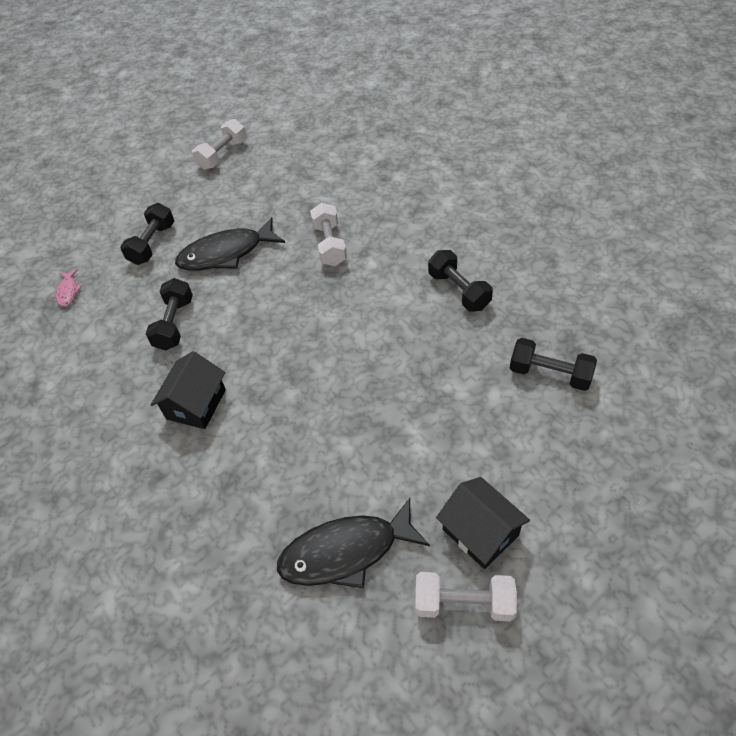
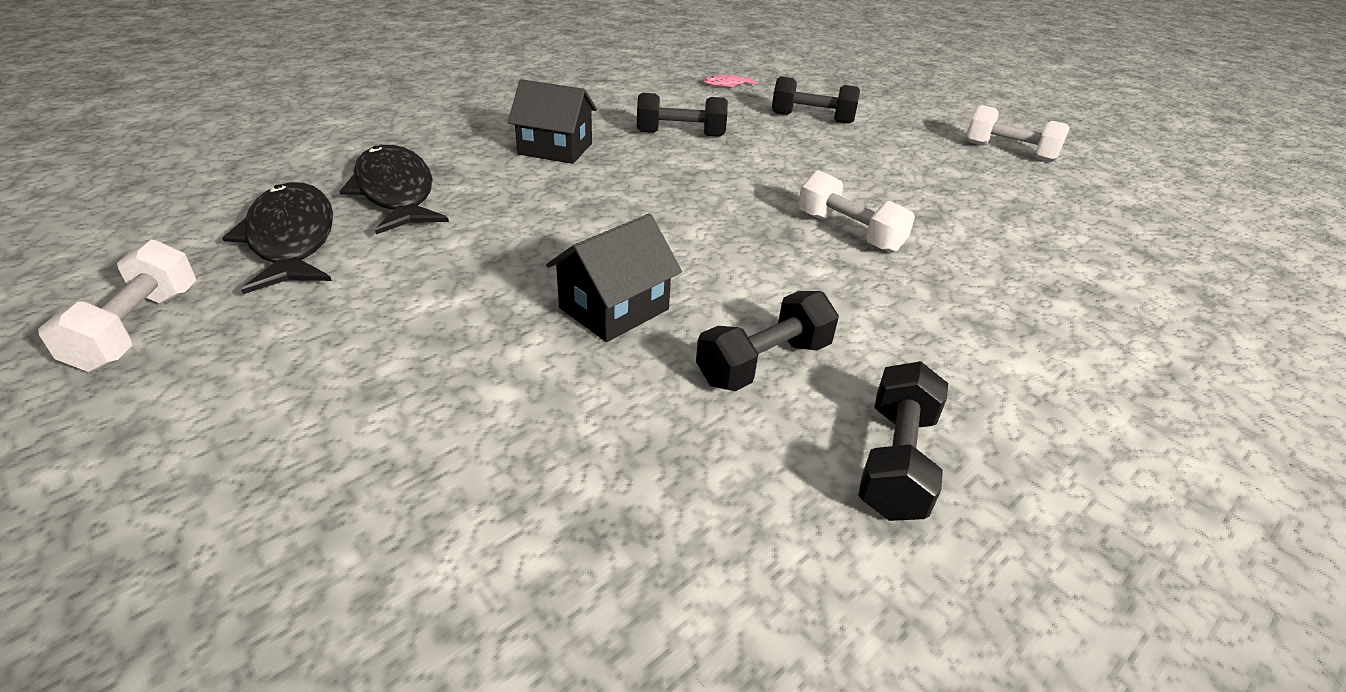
camera: 80 degrees right, 15 degrees down
(226, 253) = (807, 159): black fish -> black fish (396, 192)
(329, 244) = (849, 232): white dumbbell -> white dumbbell turned 60 degrees clockwise
(480, 532) = (237, 352): black house -> black house (614, 309)
(549, 374) = (532, 477): black dumbbell -> black dumbbell (896, 461)

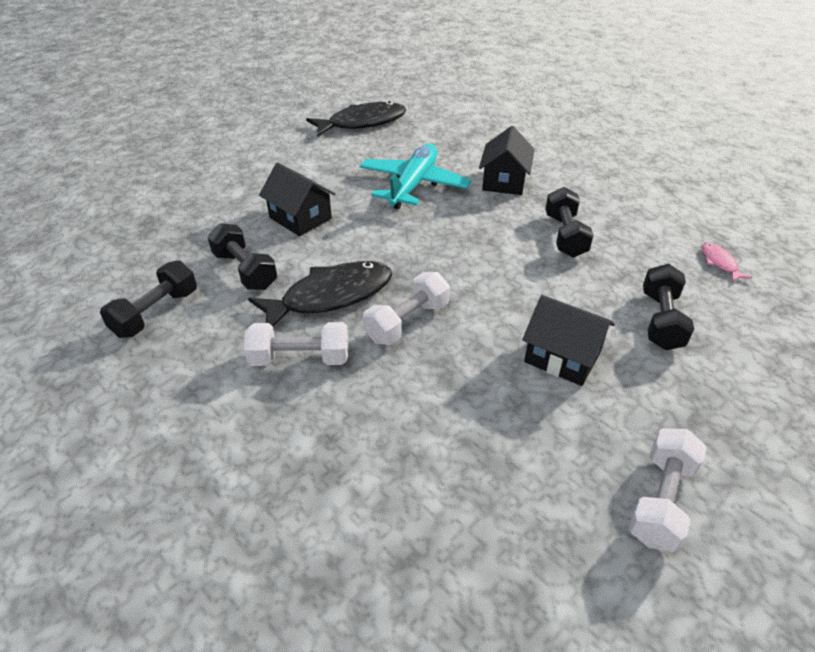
camera: 90 degrees right, 5 degrees up
(138, 328) = (289, 110): white dumbbell -> white dumbbell (300, 358)
(396, 192) = (419, 138): black fish -> black fish (330, 296)
(543, 207) = (414, 185): none -> turquoise plane
(874, 162) = (562, 357): none -> black house
(896, 461) = (156, 313): black dumbbell -> black dumbbell turned 75 degrees counterclockwise

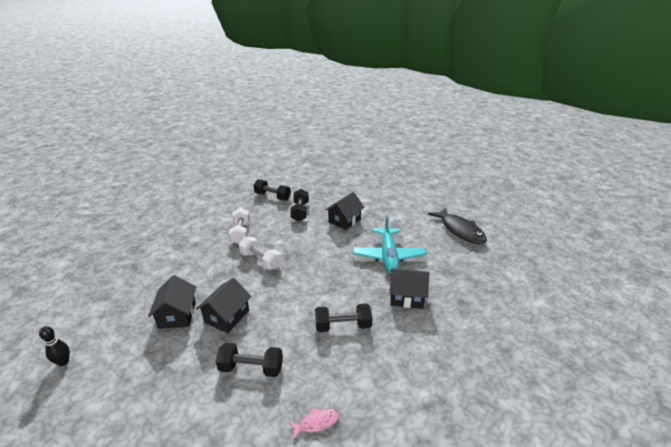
camera: 85 degrees right, 10 degrees down
(245, 270) = (300, 211): black dumbbell -> black dumbbell turned 45 degrees counterclockwise
(330, 296) = (281, 236): black fish -> none
(414, 185) = (388, 256): turquoise plane -> turquoise plane turned 75 degrees clockwise
(568, 430) = (177, 315): none -> black house
(660, 500) = (125, 345): white dumbbell -> none
(732, 611) = (63, 362): none -> black bowling pin

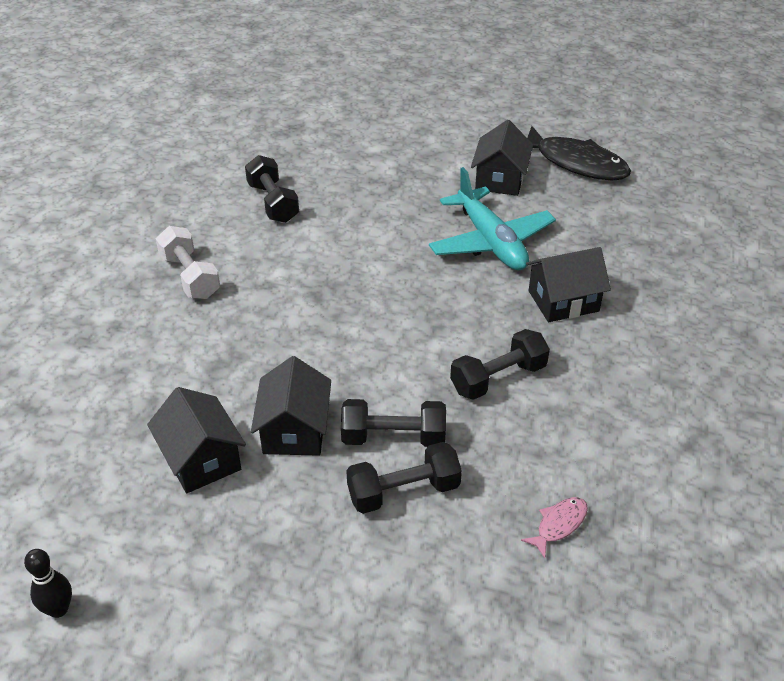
camera: 25 degrees left, 10 degrees up
(261, 260) = (274, 316): white dumbbell -> none
(272, 196) = (192, 186): black dumbbell -> black dumbbell (393, 438)
(344, 220) = (369, 198): black house -> black house (500, 179)

